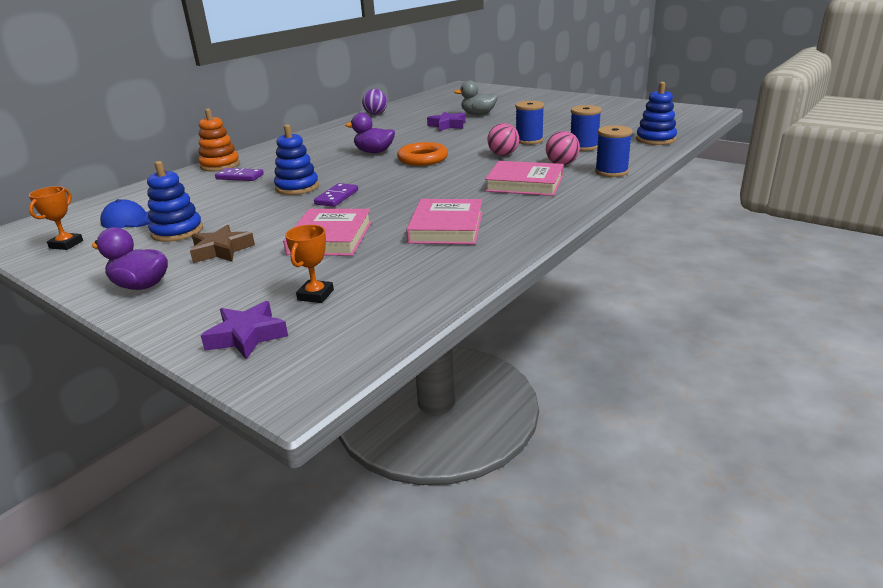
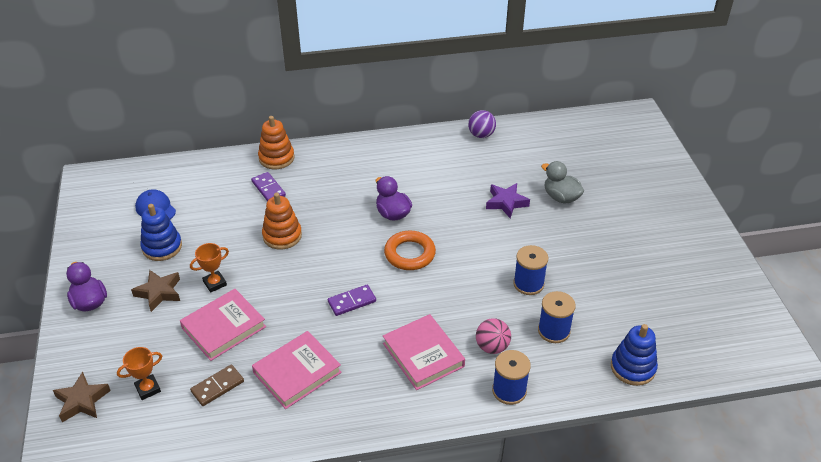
camera: 40 degrees right, 15 degrees up
(66, 244) = (101, 217): orange trophy -> orange trophy (215, 283)
(247, 336) = (82, 401): purple star -> brown star
(297, 187) = (282, 236): blue stacking toy -> orange stacking toy
(336, 197) = (287, 272): purple domino -> purple domino (352, 301)
(388, 262) = (217, 386): none -> brown domino
(503, 155) = (473, 294): pink ball -> none

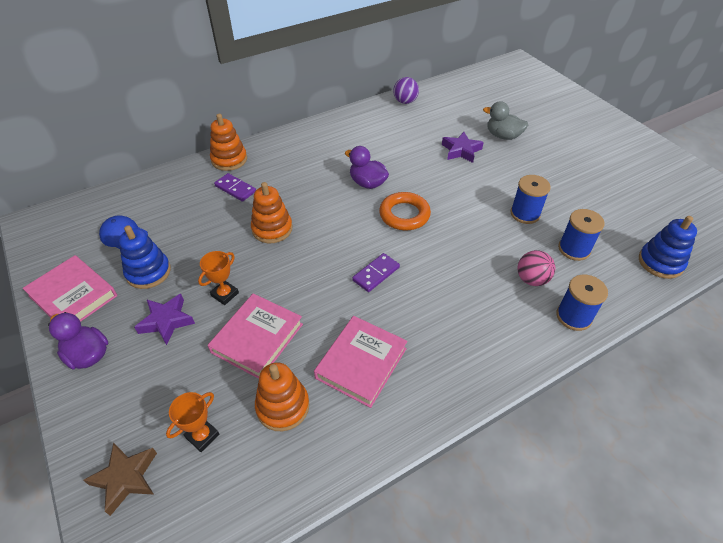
camera: 20 degrees left, 5 degrees up
(159, 292) = (166, 321): brown star -> purple star
(217, 386) = (282, 406): brown domino -> orange stacking toy
(423, 355) = (474, 306): pink book -> pink book (73, 296)

